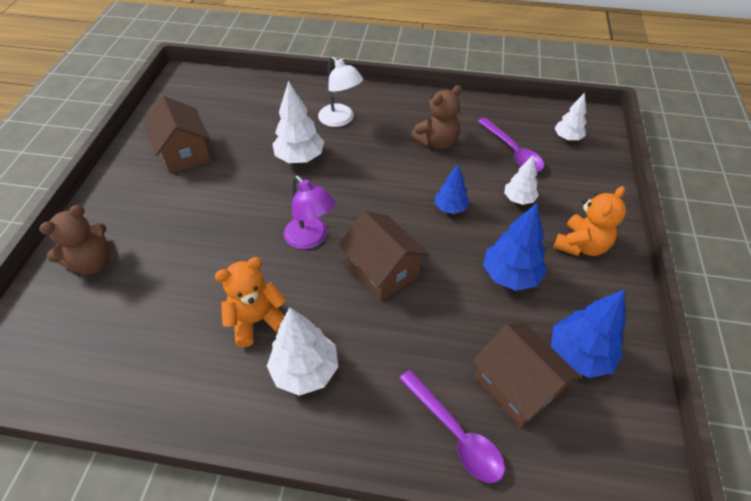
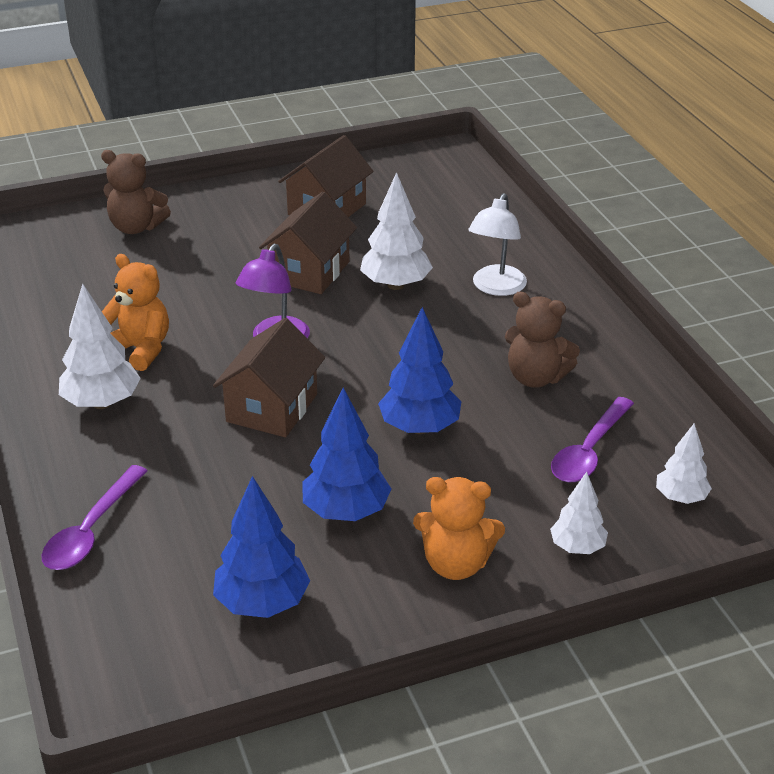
camera: 60 degrees right, 15 degrees down
(450, 208) = (420, 428): blue tree -> blue tree, size x1.61
(516, 385) = (182, 560): brown house -> brown house (309, 271)
(518, 199) = (493, 483): white tree -> white tree (577, 547)

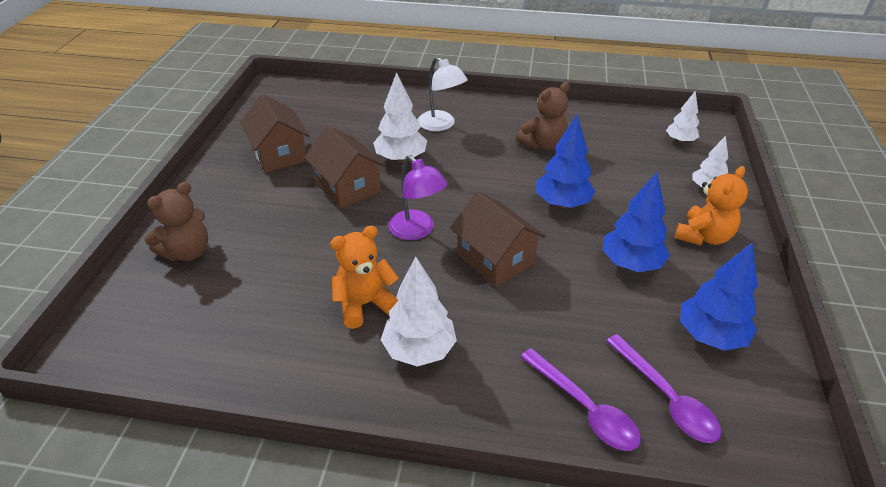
camera: 60 degrees left, 5 degrees up
(589, 451) = (623, 153): purple spoon -> purple spoon (665, 397)

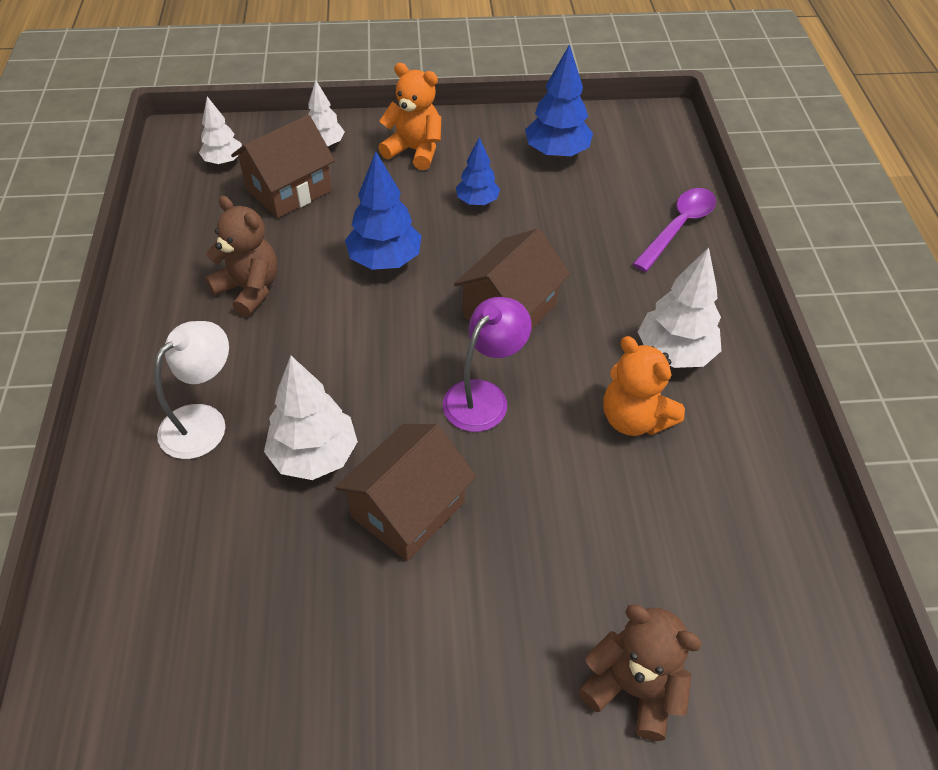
camera: 105 degrees left, 10 degrees up
(279, 154) = (332, 658): brown house -> brown house (289, 190)
(631, 264) = (477, 201): blue tree -> blue tree, size x0.62
(665, 397) = (640, 180): purple spoon -> none

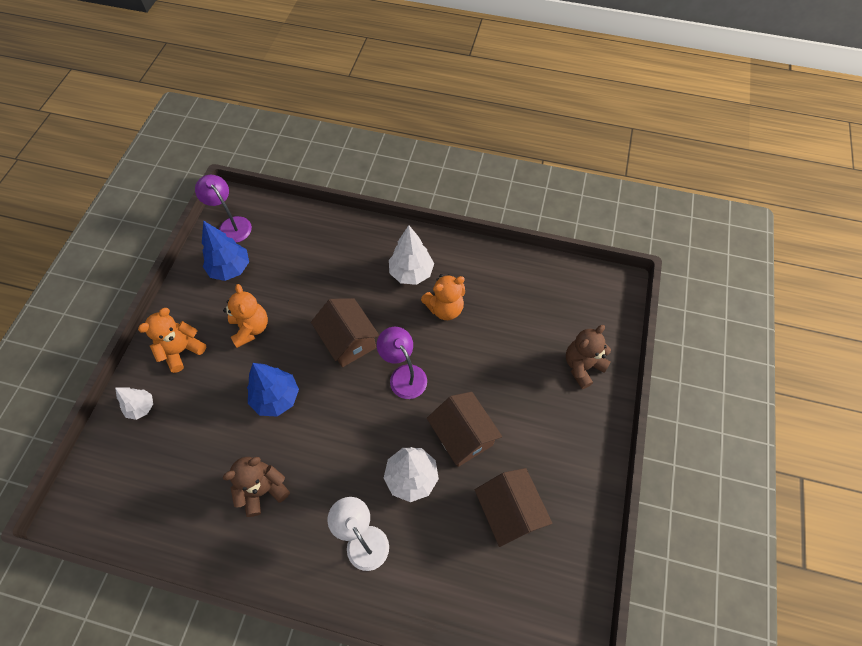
camera: 70 degrees left, 10 degrees up
(224, 161) = (120, 484): white tree -> none
(289, 190) = (177, 443): brown house -> brown house (509, 512)
(477, 201) = (251, 328): blue tree -> orange teddy bear
(625, 131) = (231, 225): none -> purple lamp
(678, 227) = (325, 233): purple spoon -> none

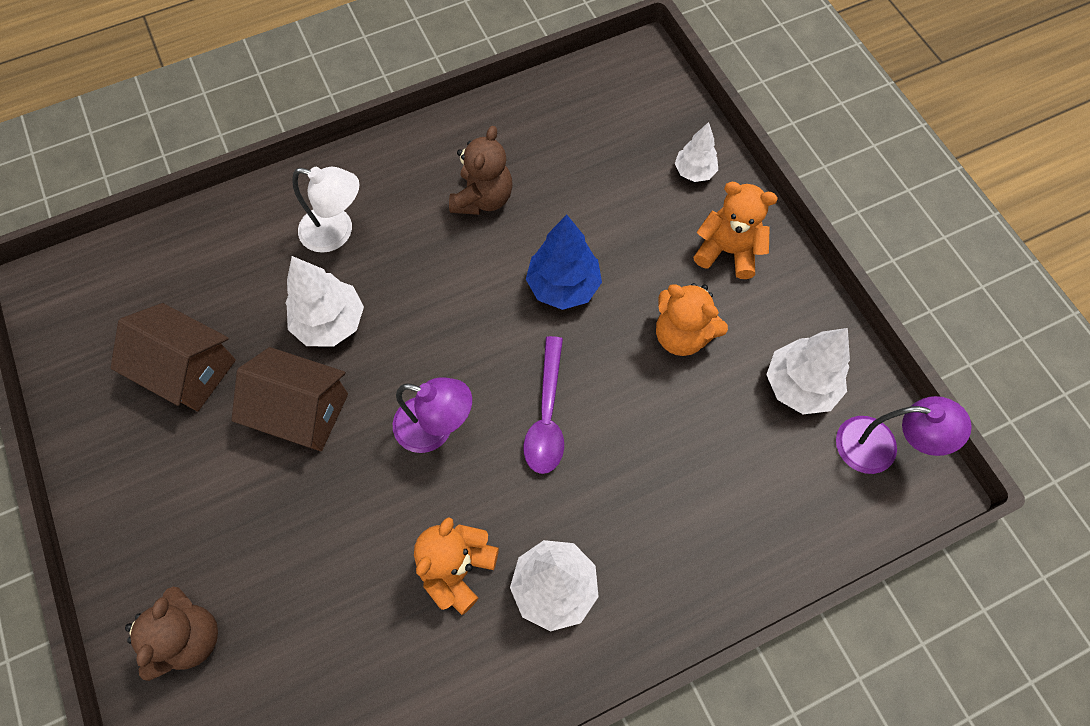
camera: 140 degrees right, 5 degrees up
(181, 350) = (727, 251): orange teddy bear -> orange teddy bear turned 75 degrees counterclockwise
(230, 269) = (799, 386): blue tree -> white tree
(348, 341) = (546, 415): brown house -> purple spoon

